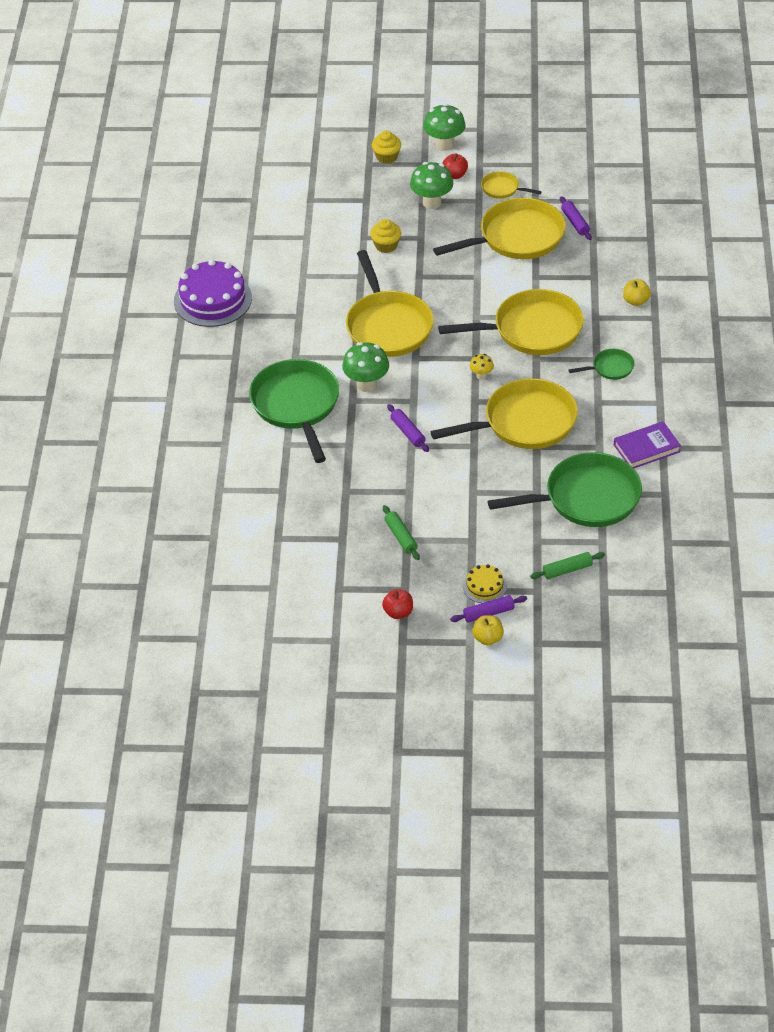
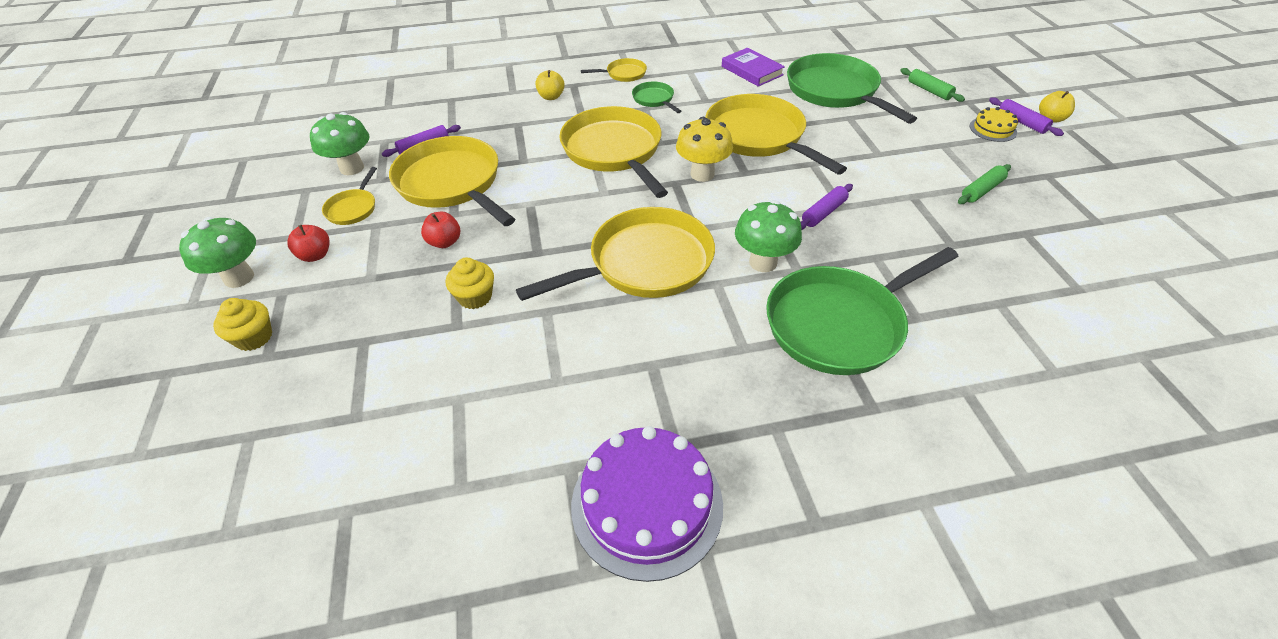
camera: 105 degrees left, 0 degrees up
(398, 612) = (1081, 174): red apple -> red apple (445, 242)
(432, 202) = (377, 267): green mushroom -> green mushroom (352, 168)
(481, 375) = (702, 174): yellow mushroom -> yellow mushroom, size x1.93
(666, 354) = (623, 74): none -> yellow pan

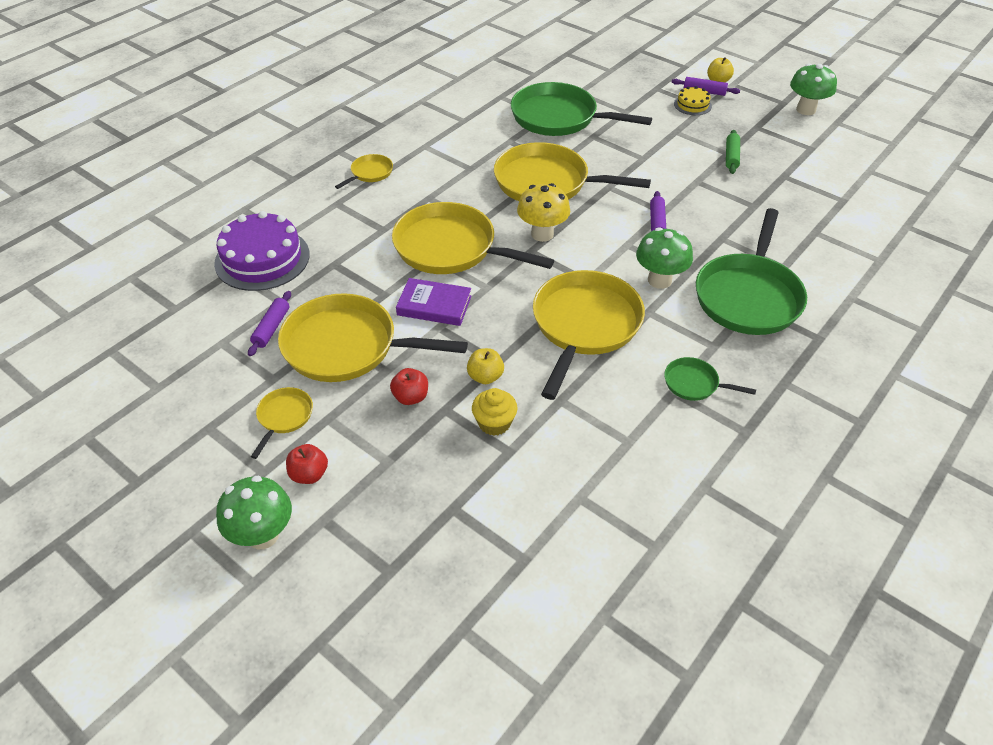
camera: 40 degrees left, 0 degrees up
(254, 337) = (355, 567): yellow cupcake -> none
(352, 168) = (226, 384): green mushroom -> green mushroom (806, 110)
(353, 208) = (284, 417): yellow pan -> yellow pan turned 135 degrees counterclockwise
(551, 97) = (331, 224): yellow apple -> yellow apple (485, 377)
(647, 504) = (770, 475): purple cake -> purple cake (262, 259)
(654, 99) = (427, 186): green pan -> green pan (694, 383)
(751, 71) = (475, 125): purple book -> purple book (434, 306)
(929, 90) = (622, 89): green rolling pin -> none

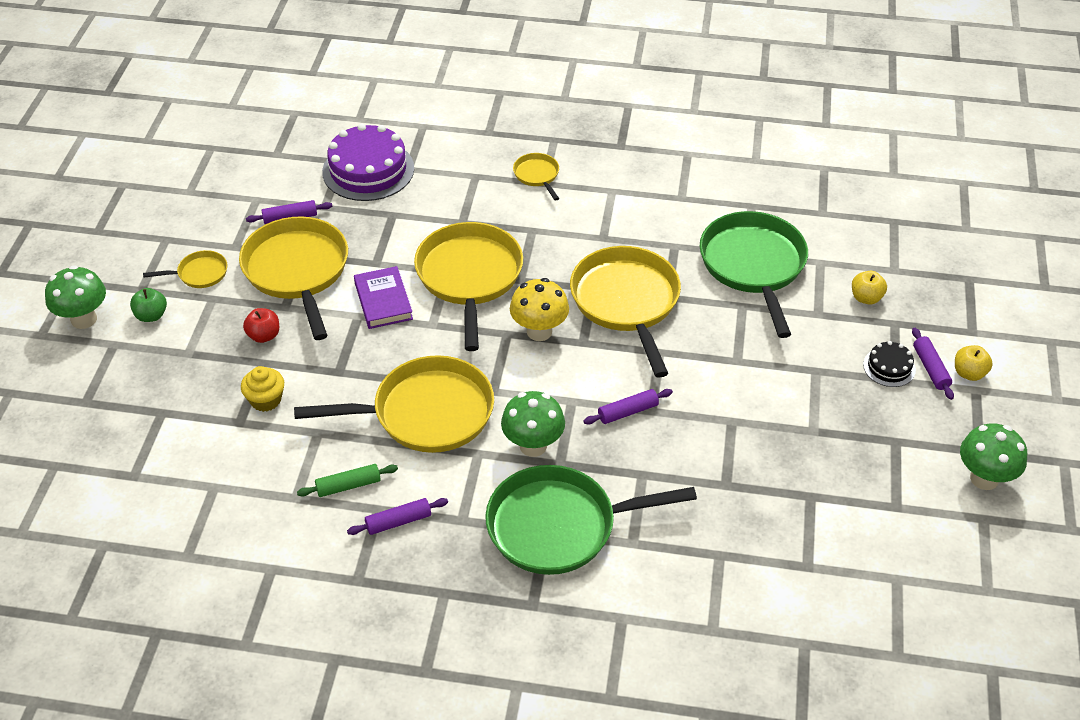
camera: 60 degrees right, 0 degrees up
(309, 474) = (151, 315): red apple -> green apple
(370, 173) = (537, 175): yellow pan -> yellow pan turned 120 degrees counterclockwise
(485, 377) = (316, 372): yellow apple -> yellow apple (866, 298)
(692, 105) = (889, 367): yellow cake -> black cake
(694, 383) = (398, 521): green pan -> purple rolling pin
(731, 157) = (808, 436): green rolling pin -> green rolling pin (348, 486)

